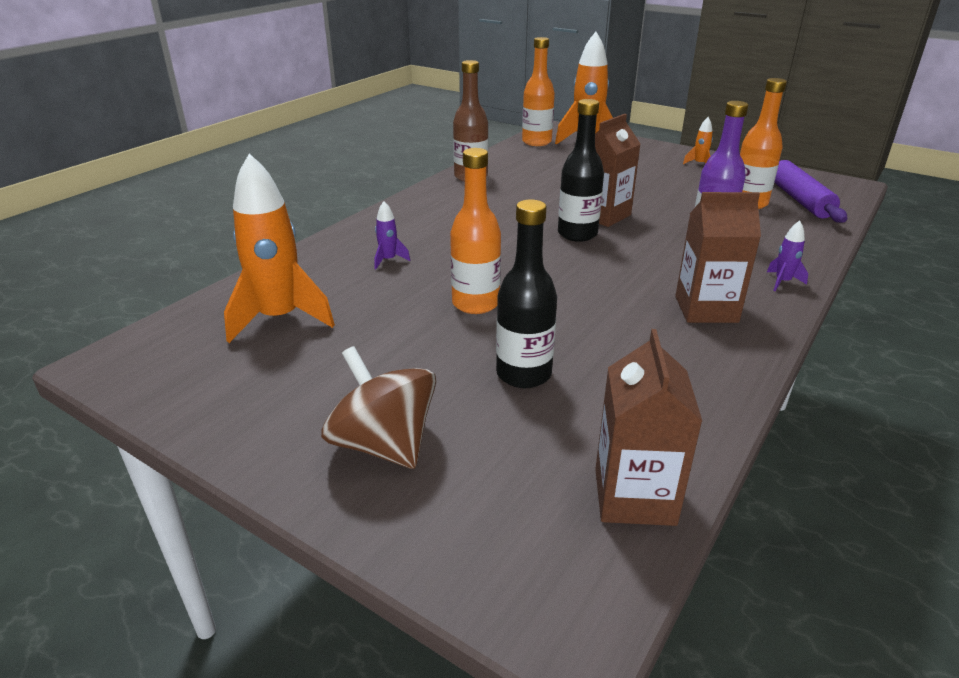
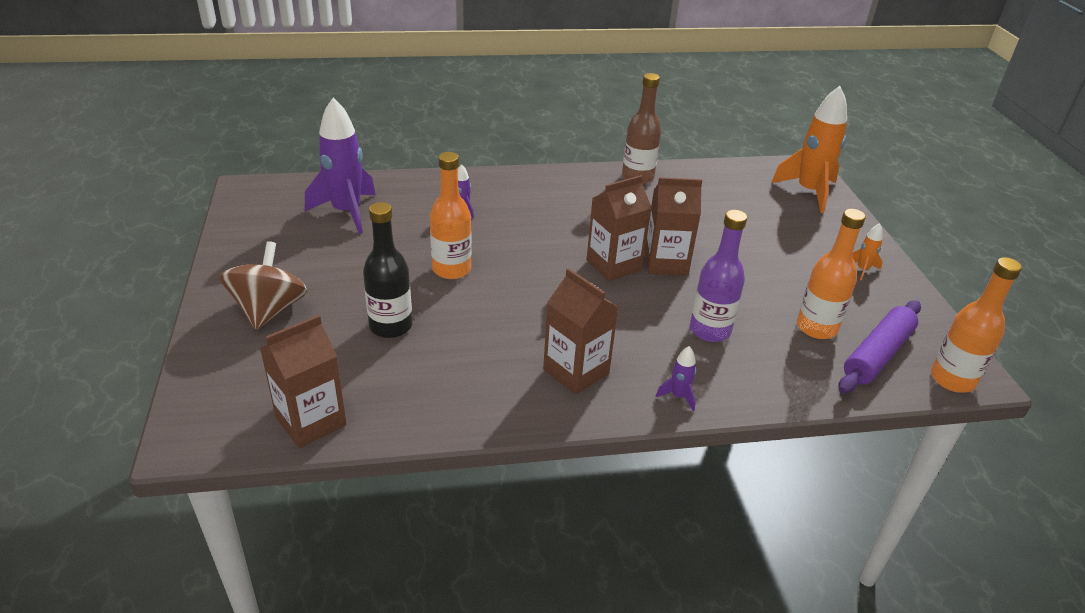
camera: 45 degrees right, 5 degrees up
(280, 319) = (347, 212): orange rocket -> purple rocket
(536, 142) = (758, 172): orange bottle -> orange bottle (952, 379)
(577, 234) = (613, 265): black bottle -> brown carton

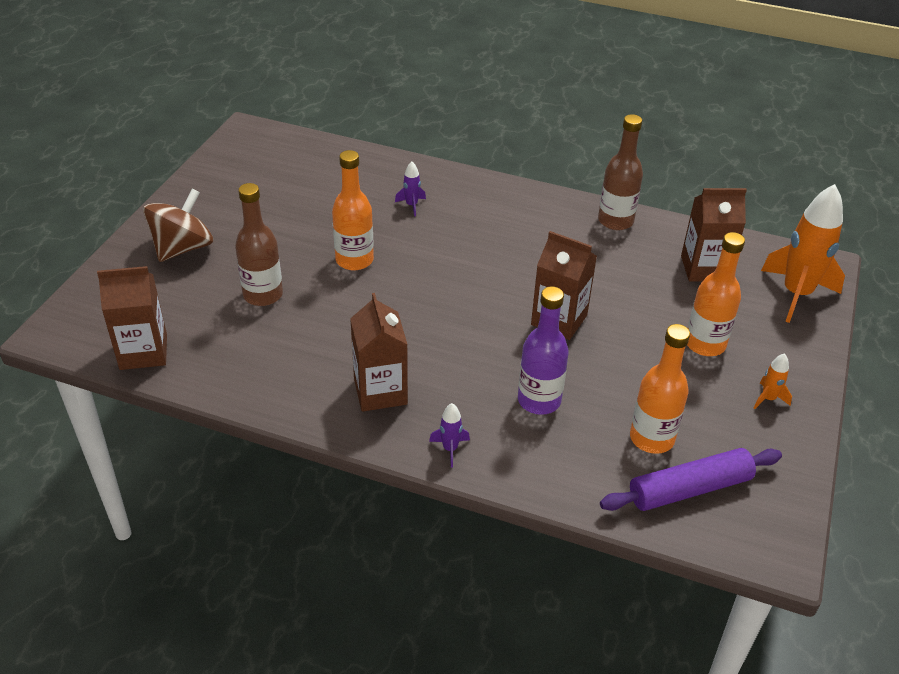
camera: 30 degrees right, 5 degrees up
(347, 212) = (310, 177): purple rocket -> none
(391, 326) = (263, 295): black bottle -> brown bottle
(613, 265) = (505, 305): brown carton -> brown carton (704, 268)
(952, 379) = (747, 545): orange bottle -> orange bottle (705, 344)

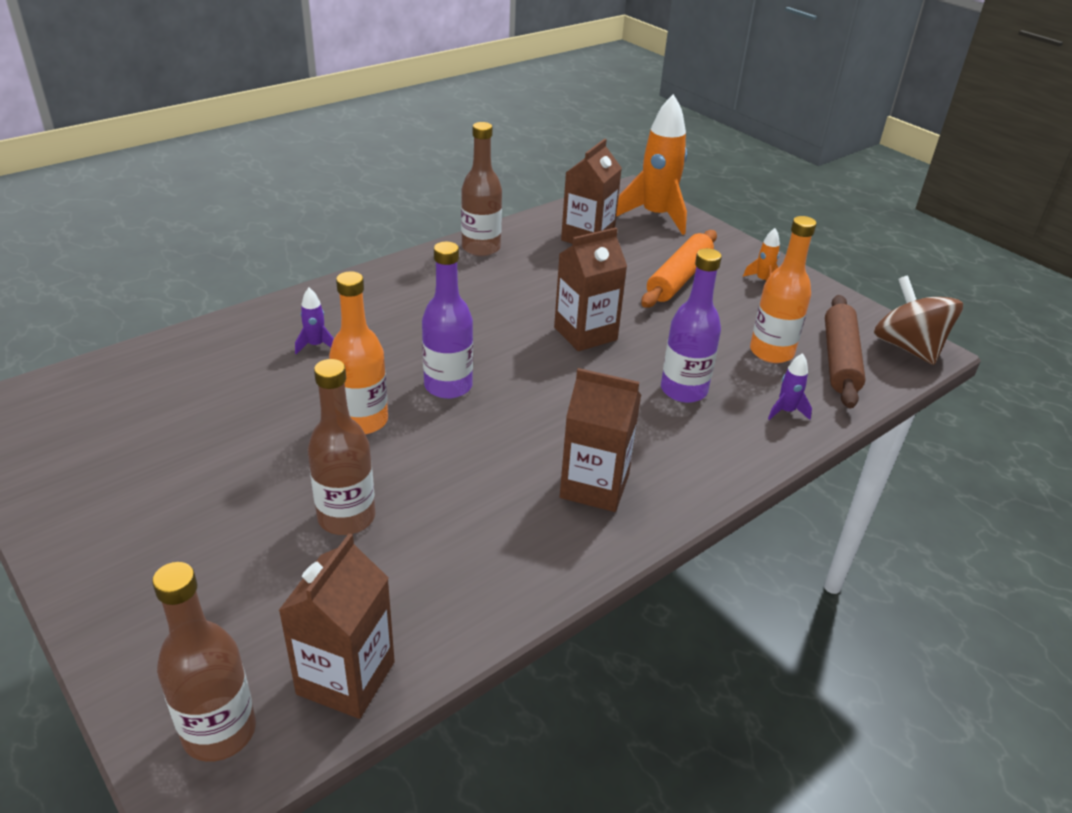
camera: 60 degrees left, 5 degrees down
(84, 325) = (219, 731): none -> brown bottle
(182, 248) = (167, 560): brown spinning top -> brown spinning top (907, 347)
(425, 280) = (448, 386): none -> purple bottle
(450, 449) = (712, 471): purple rocket -> purple rocket (786, 411)
(689, 489) = (840, 360): purple rolling pin -> brown rolling pin
(705, 344) = (679, 278): orange bottle -> orange rolling pin

